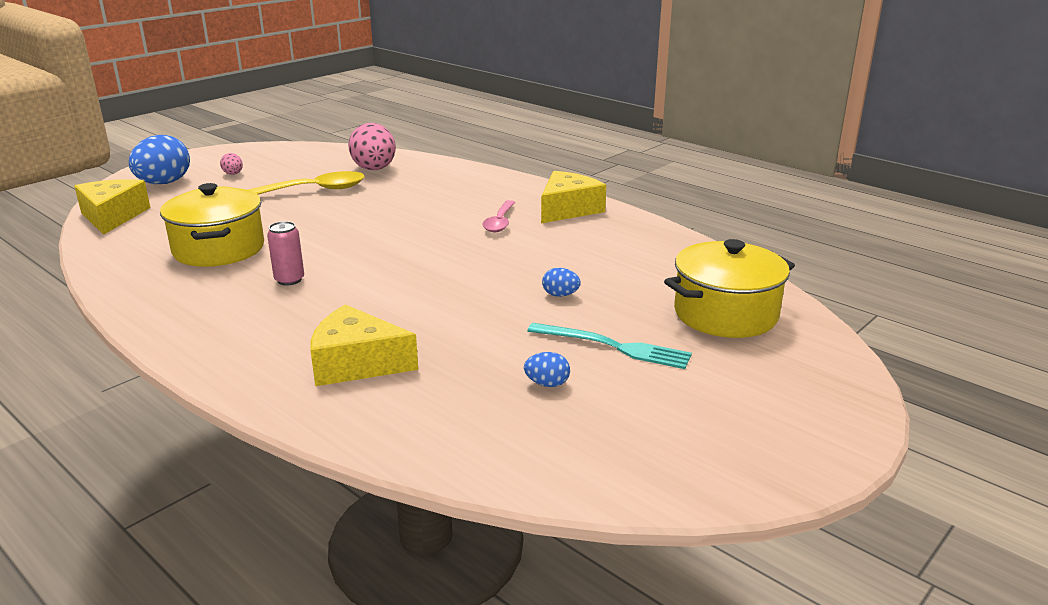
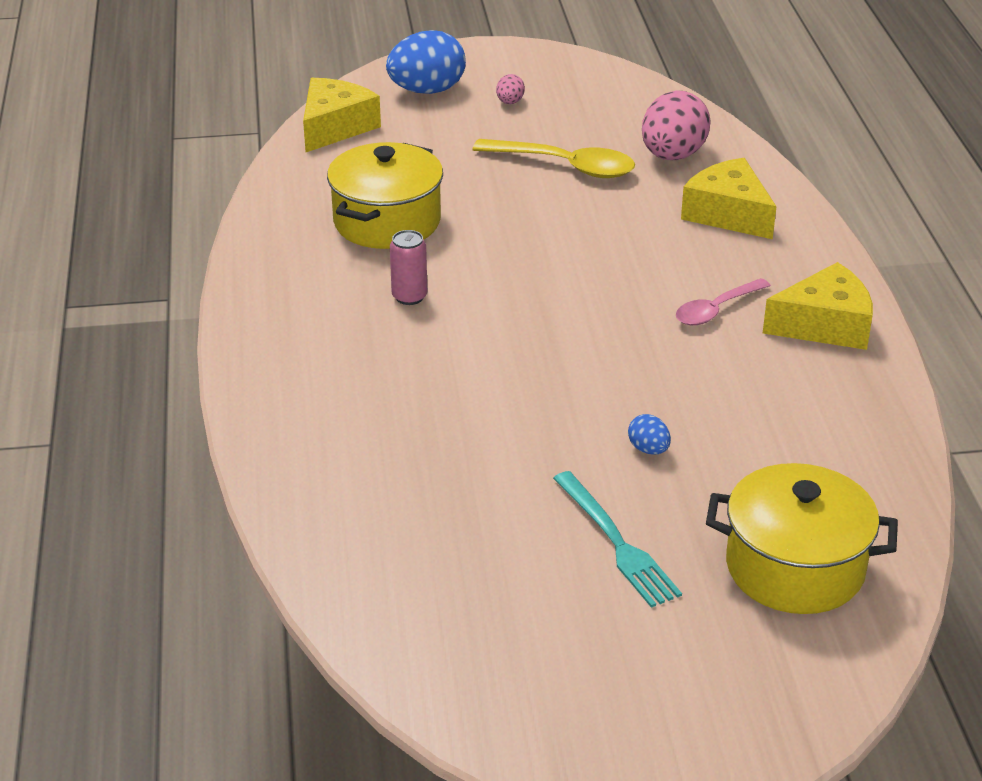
camera: 40 degrees right, 10 degrees up
(356, 363) = (362, 434): yellow cheese -> yellow cheese (728, 214)
(547, 384) = (498, 549): blue egg -> none

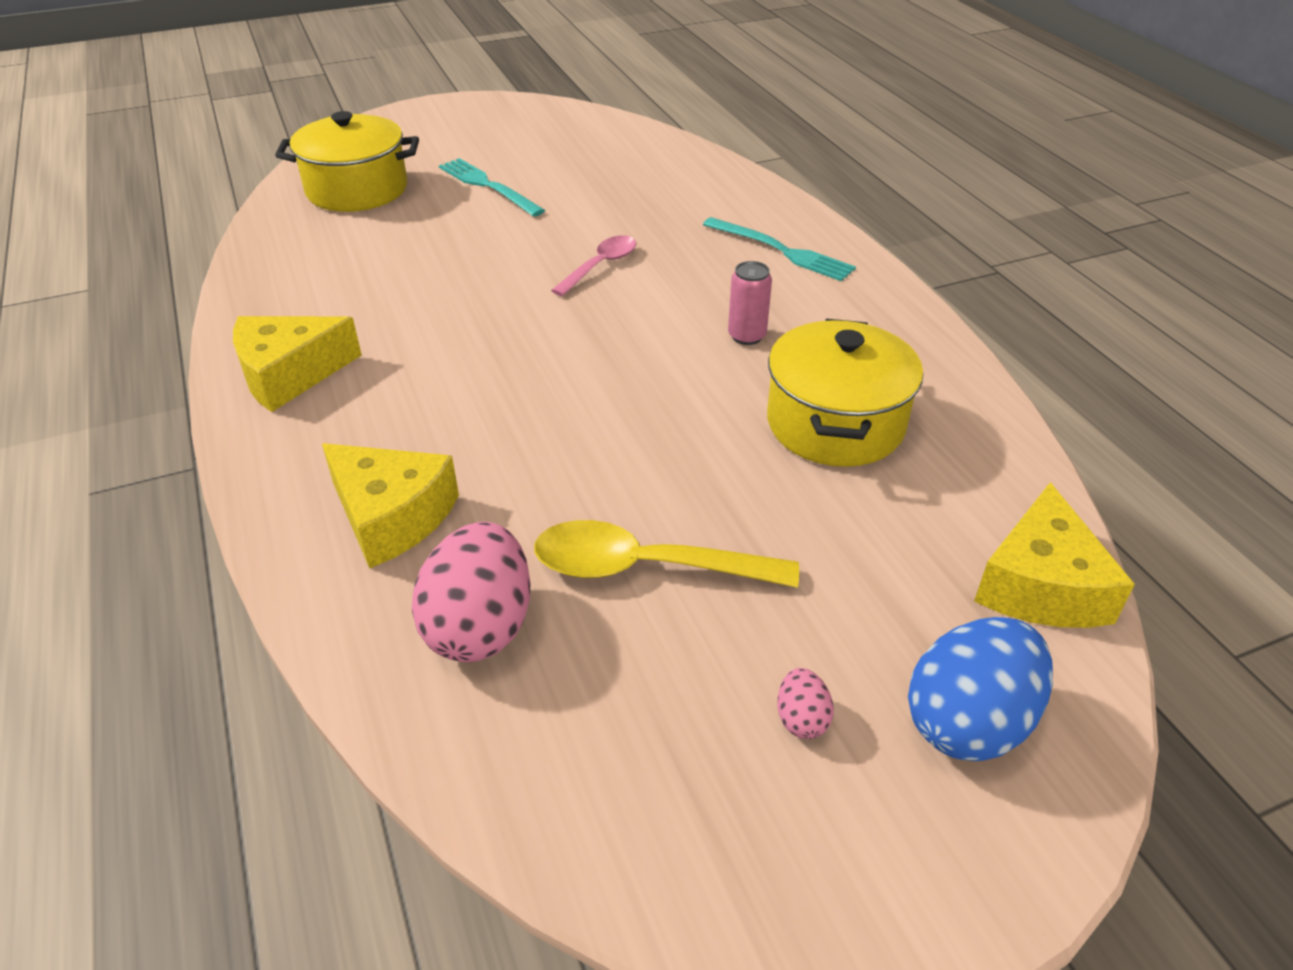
camera: 165 degrees right, 5 degrees up
(313, 380) = (781, 250): none -> turquoise fork
(648, 449) = (471, 242): blue egg -> none
(716, 310) = (411, 373): pink spoon -> pink spoon (600, 266)

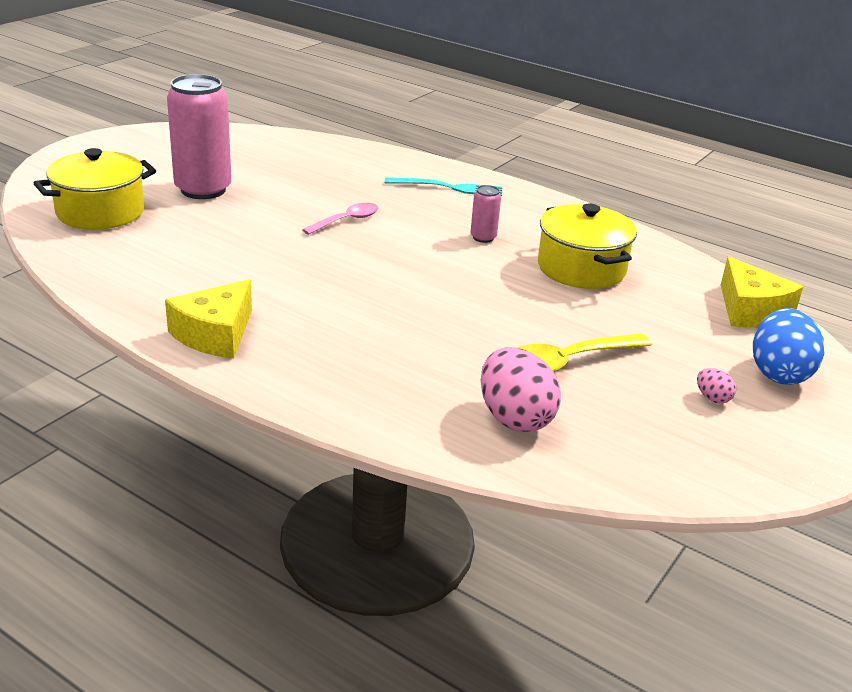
camera: 35 degrees left, 10 degrees down
(392, 516) = (394, 386): yellow cheese -> none
(488, 186) = (203, 189): turquoise fork -> pink can
(600, 266) = (346, 220): pink spoon -> pink spoon turned 45 degrees clockwise

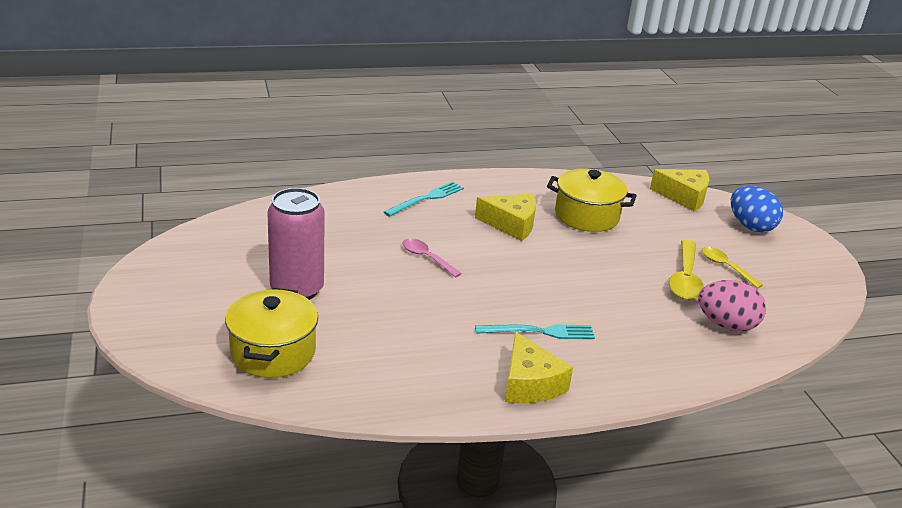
camera: 50 degrees left, 0 degrees up
(312, 311) = (539, 332): none -> turquoise fork
(346, 220) = (426, 258): pink spoon -> pink spoon turned 45 degrees counterclockwise
(483, 237) = (511, 224): pink can -> yellow cheese
(645, 382) = (725, 267): none -> yellow spoon
(712, 398) = (757, 257): pink egg -> none

